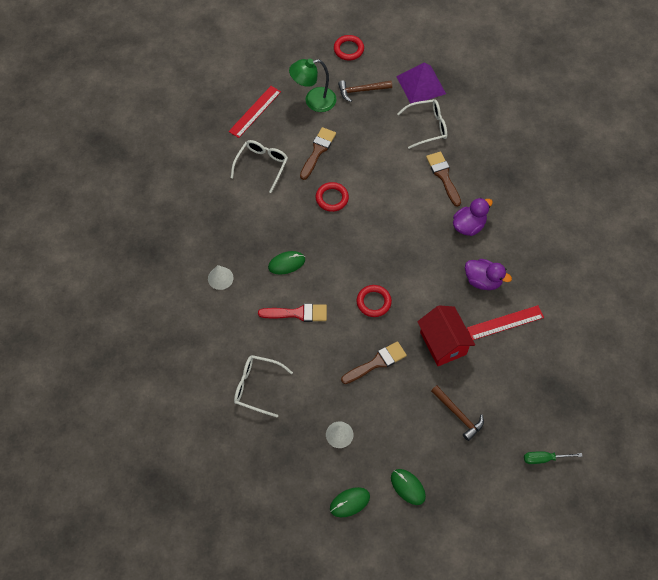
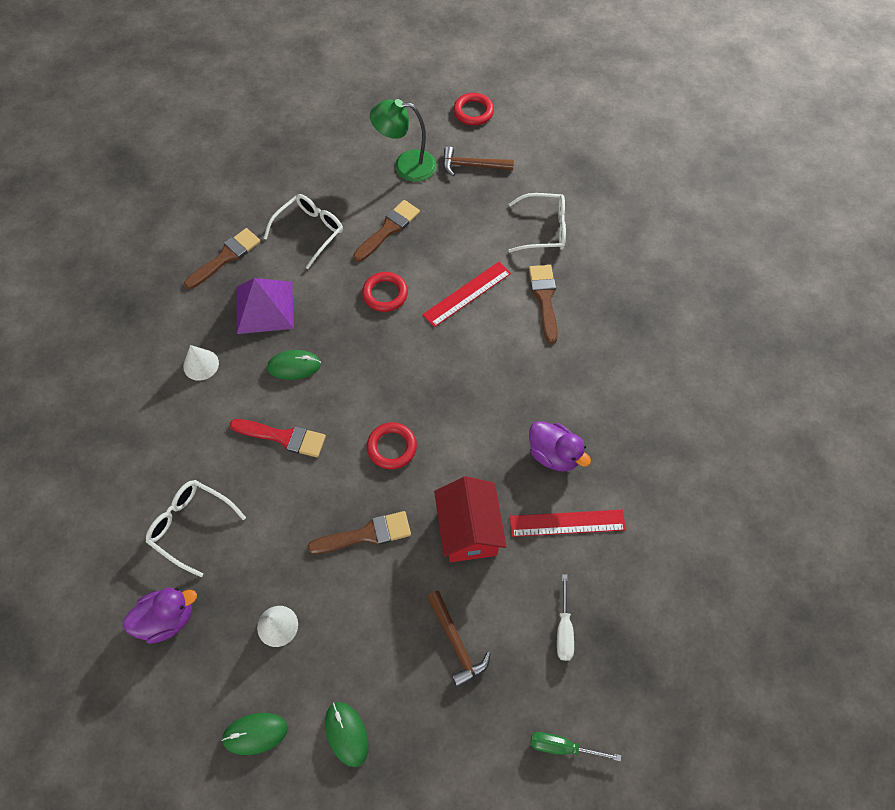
camera: 15 degrees right, 0 degrees up
(208, 198) = (226, 257): none -> brown brush
(255, 111) = (326, 163): red ruler -> red ruler (467, 294)
(421, 85) = (553, 175): purple pyramid -> purple pyramid (264, 307)
(469, 226) = (558, 373): purple duck -> purple duck (167, 619)
(523, 389) = (564, 629): none -> white screwdriver

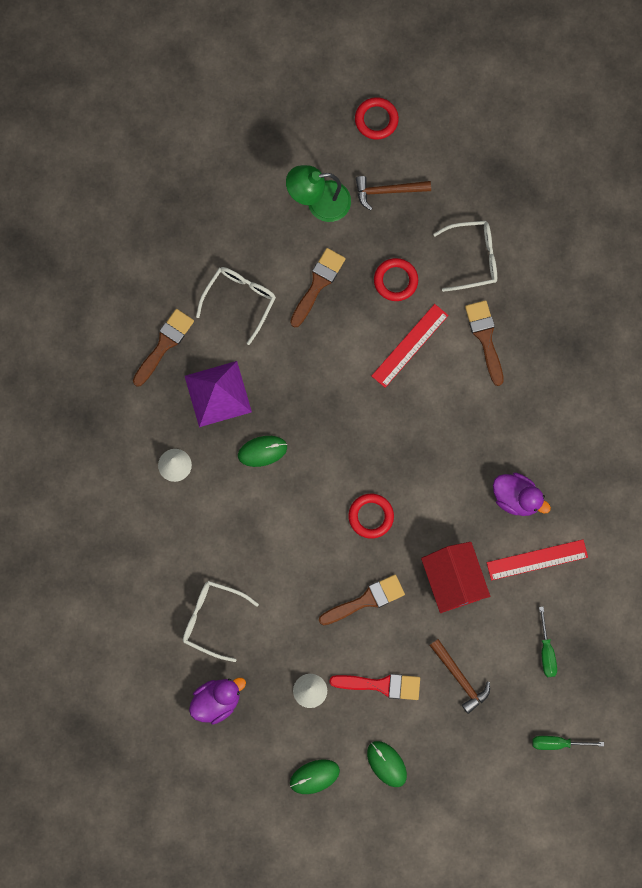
camera: 10 degrees left, 15 degrees up
(283, 437) = (271, 524): red brush -> red brush (381, 685)
(385, 294) = (330, 359): red ring -> red ring (395, 280)
(564, 629) = (546, 651): white screwdriver -> green screwdriver

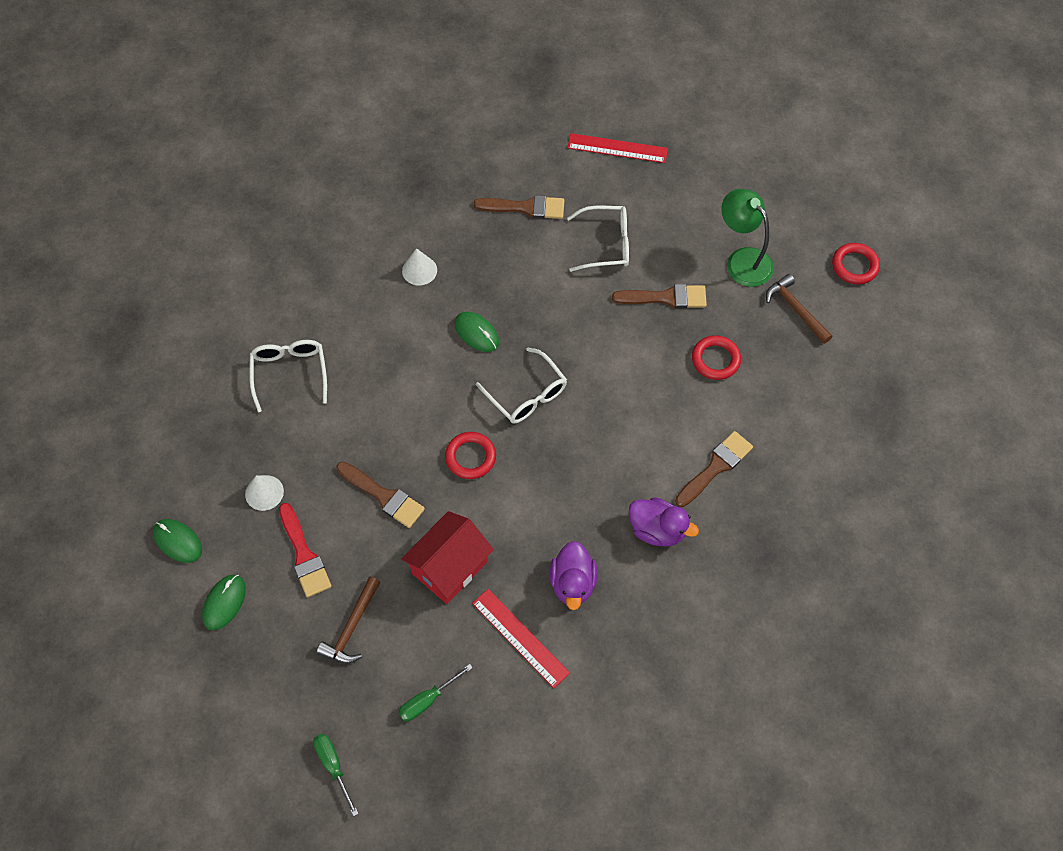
camera: 60 degrees right, 15 degrees down
(217, 701) = (211, 417): purple duck -> purple duck (657, 530)
(218, 394) = (507, 270): purple pyramid -> none
(410, 345) = (661, 404): red ruler -> red ruler (617, 148)
(473, 258) = (786, 415): white glasses -> white glasses (527, 394)

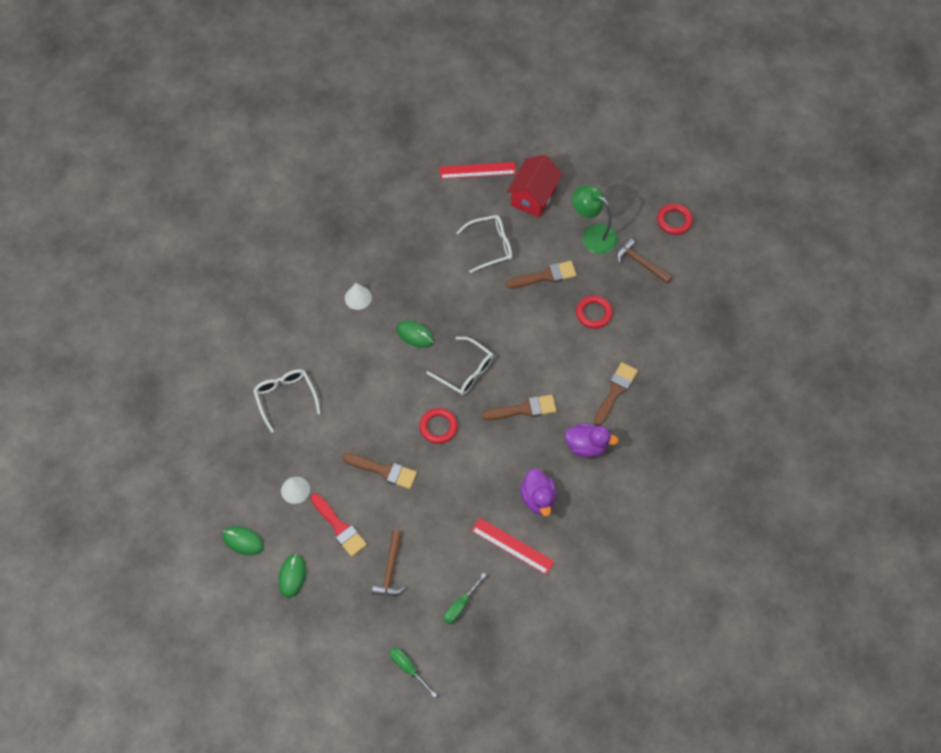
camera: 15 degrees left, 0 degrees up
(449, 567) = (447, 509): red house -> red house (533, 197)
(526, 207) = (423, 231): brown brush -> brown brush (524, 409)

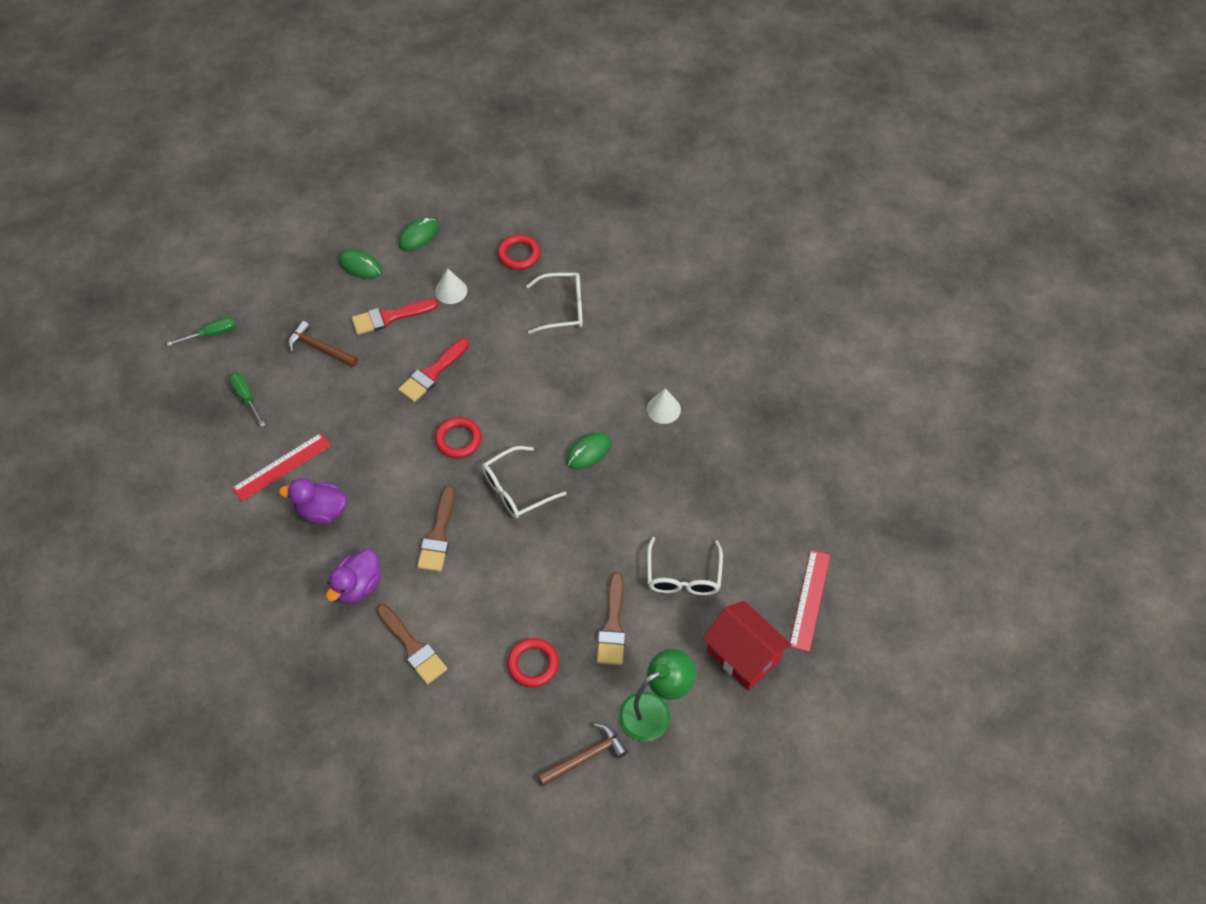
camera: 110 degrees right, 5 degrees down
(384, 471) = (432, 373): brown brush -> red brush
(674, 221) = (637, 834): red ring -> red ring (519, 255)

